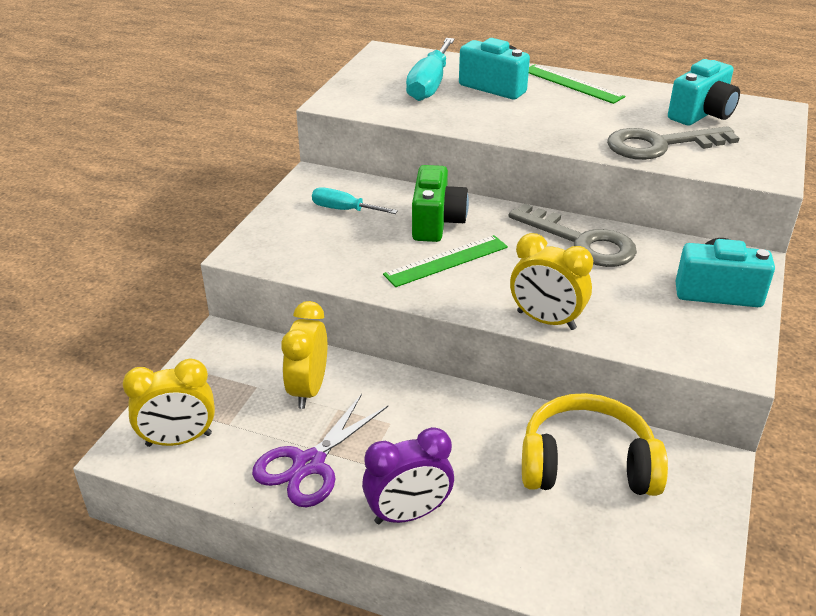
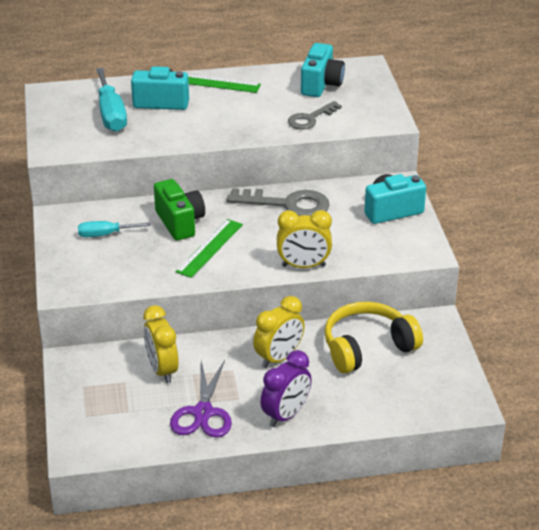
camera: 30 degrees left, 0 degrees up
(179, 440) = (104, 433): yellow clock -> yellow clock (279, 358)
(659, 145) = (310, 119): grey key -> grey key, size x0.64

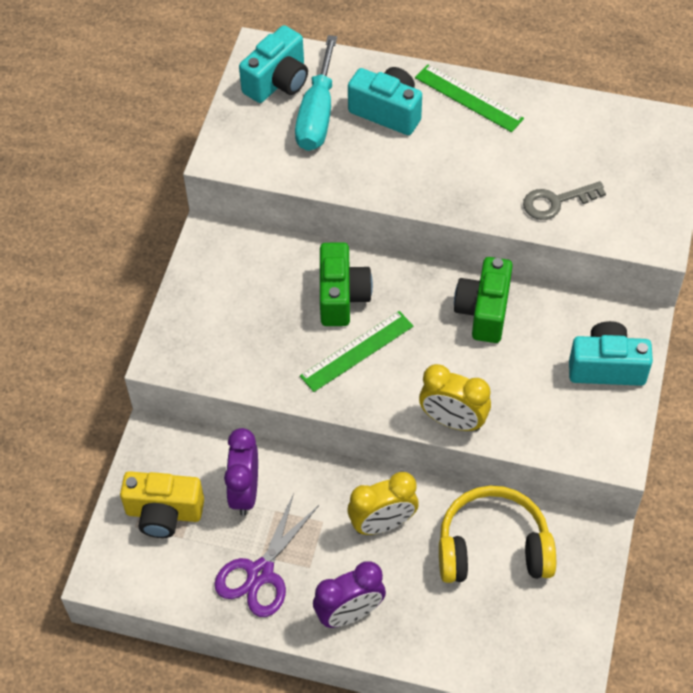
camera: 25 degrees right, 20 degrees up
(105, 234) = (248, 286): turquoise screwdriver -> none
(105, 401) = (164, 513): none -> yellow camera
(162, 370) = (245, 492): yellow clock -> purple clock
(288, 204) = (483, 311): grey key -> green camera
(321, 84) = (601, 143): turquoise camera -> turquoise camera (278, 82)

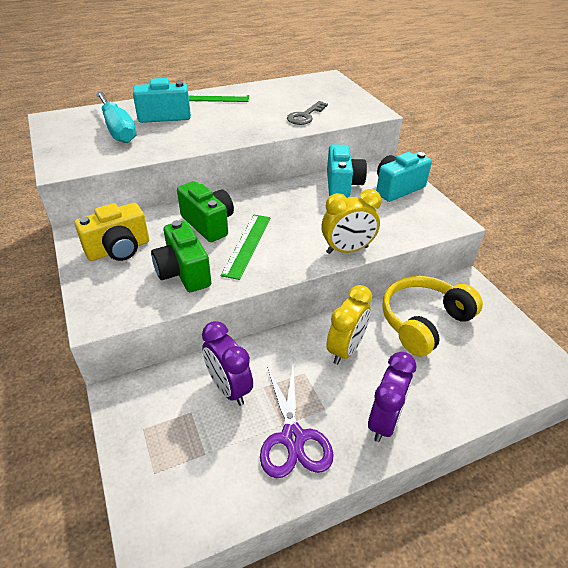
camera: 40 degrees left, 15 degrees down
(164, 513) = (173, 445): yellow camera -> yellow camera (119, 249)
(278, 82) = (76, 126): turquoise camera -> turquoise camera (342, 185)
(483, 311) = (304, 194): green camera -> green camera (183, 272)

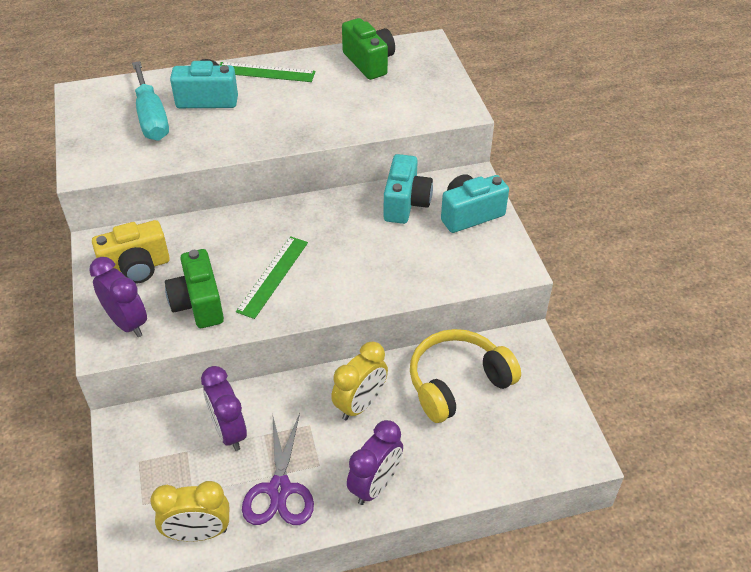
camera: 10 degrees right, 5 degrees up
(117, 295) = (127, 323): none -> purple clock
(208, 224) = (237, 244): green camera -> green camera (369, 62)
(305, 116) = (373, 111): grey key -> none
(347, 250) = (381, 294): yellow clock -> yellow clock (198, 533)

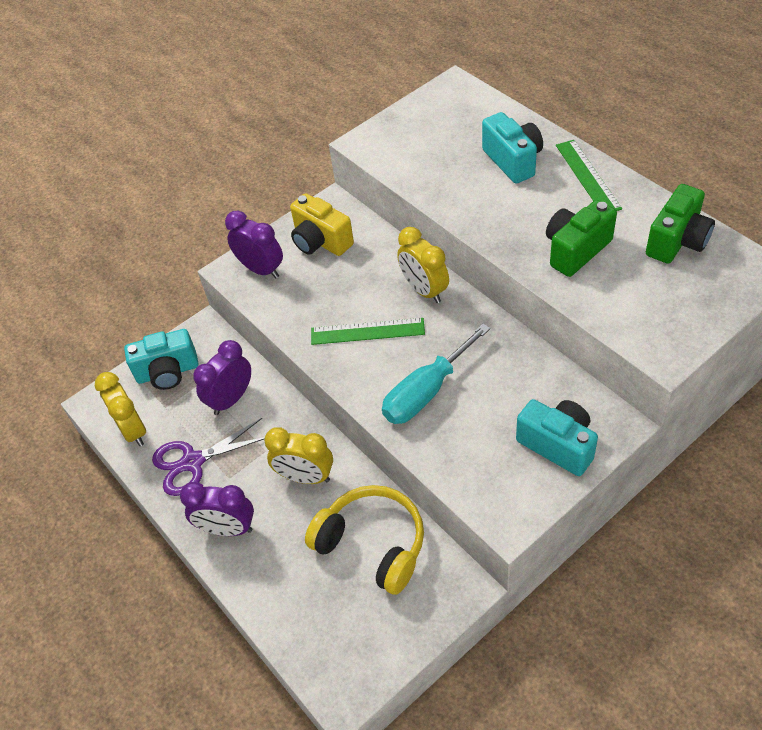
camera: 70 degrees right, 5 degrees up
(127, 323) = (261, 269): purple clock -> purple clock turned 75 degrees counterclockwise
(151, 118) = (457, 142): turquoise screwdriver -> turquoise screwdriver (426, 392)
(198, 304) = (306, 300): green camera -> green camera (576, 250)
(260, 224) = (424, 290): none -> yellow clock
(405, 203) = (533, 383): turquoise camera -> turquoise camera (168, 372)

